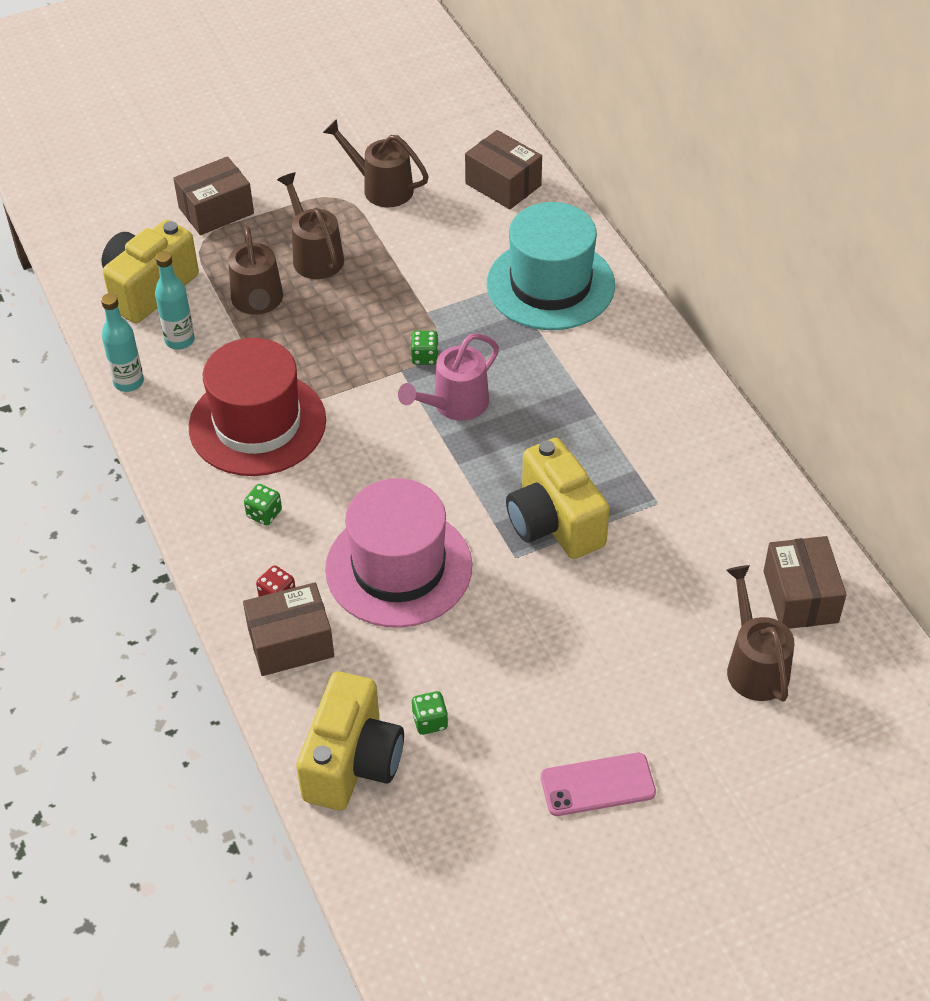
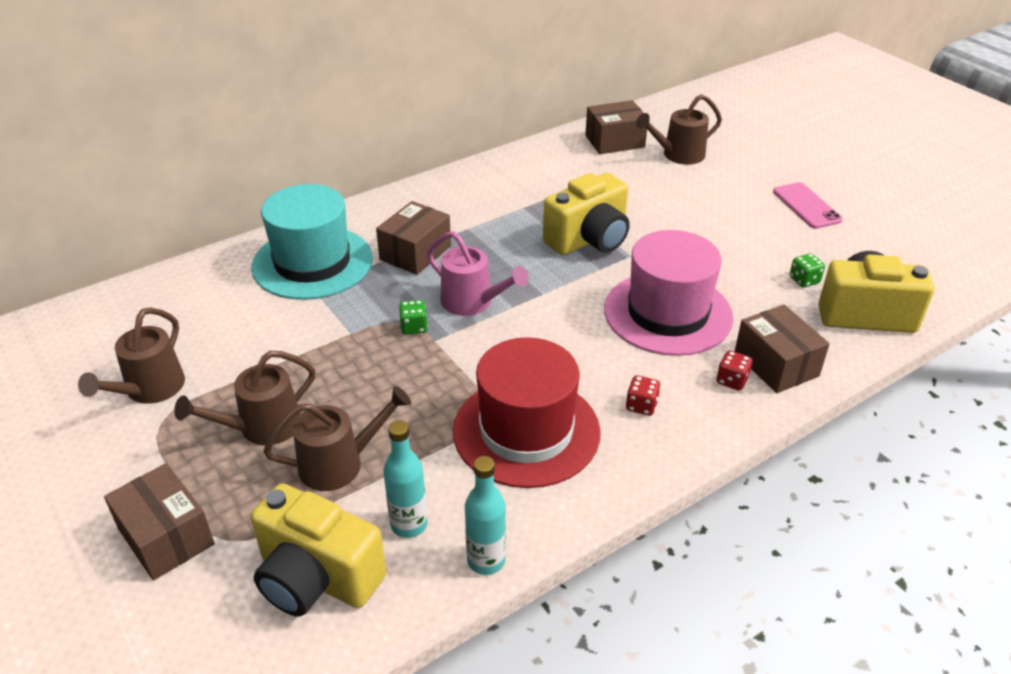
camera: 100 degrees left, 10 degrees down
(264, 514) = (641, 406): green dice -> red dice
(503, 184) = (162, 303): brown box -> brown box (415, 253)

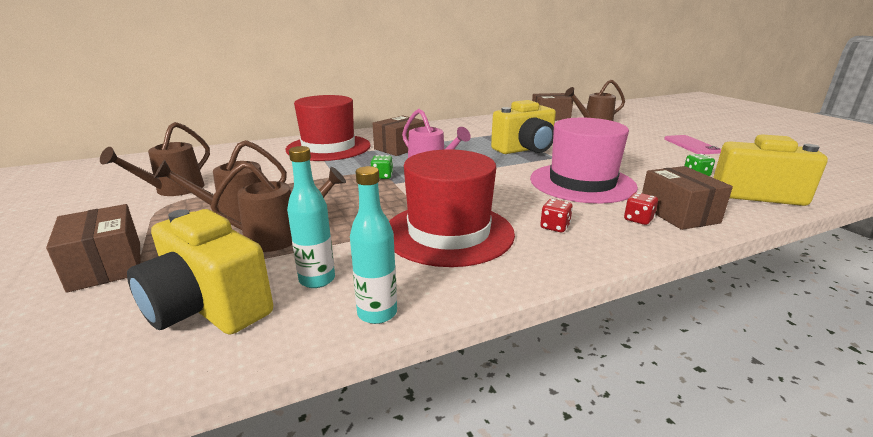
camera: 10 degrees right, 15 degrees down
(312, 262) = (328, 147): turquoise hat -> red hat

